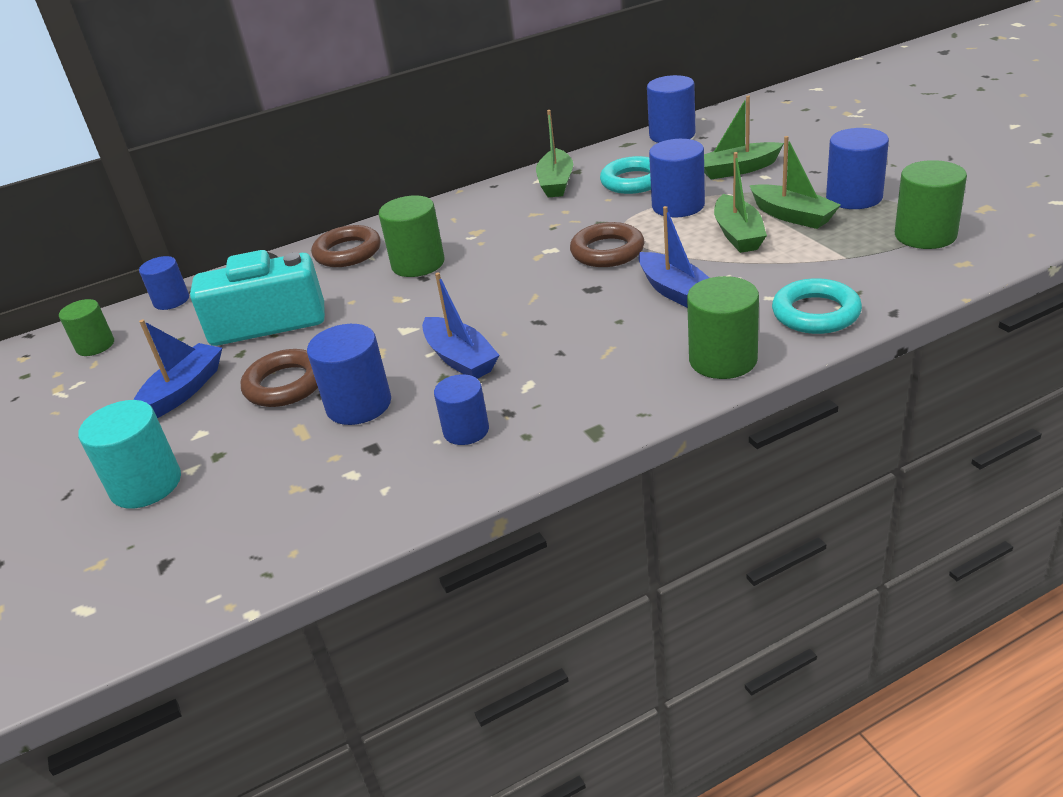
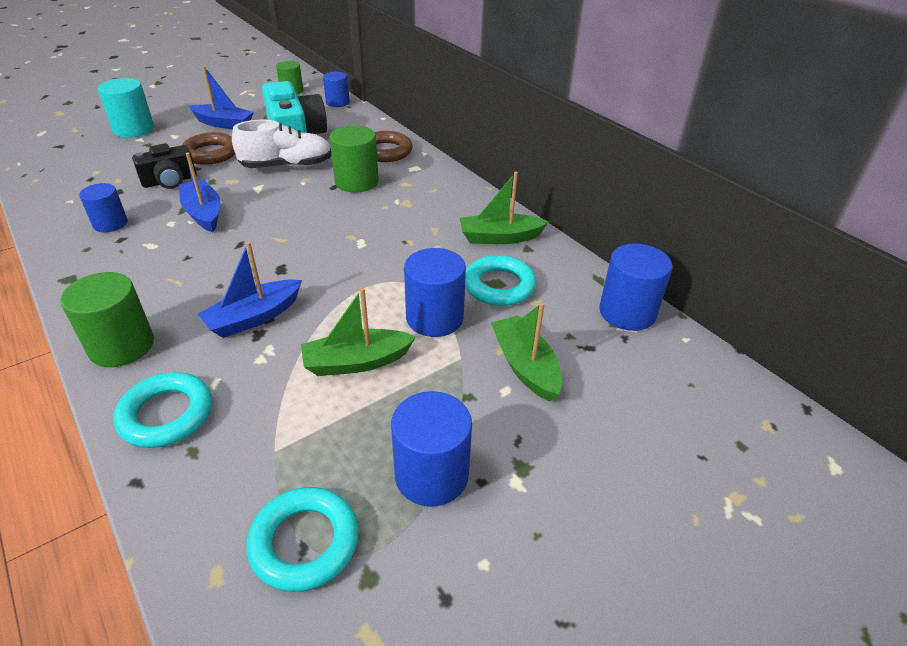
camera: 75 degrees right, 5 degrees up
(356, 315) = (287, 166): none -> white shoe
(359, 405) = (170, 181): blue cylinder -> black camera
(460, 359) = (203, 213): blue boat -> blue boat turned 105 degrees clockwise
(607, 251) = (347, 274): brown ring -> none
(792, 216) = (391, 409): green boat -> none
(925, 235) = (305, 542): green cylinder -> turquoise ring

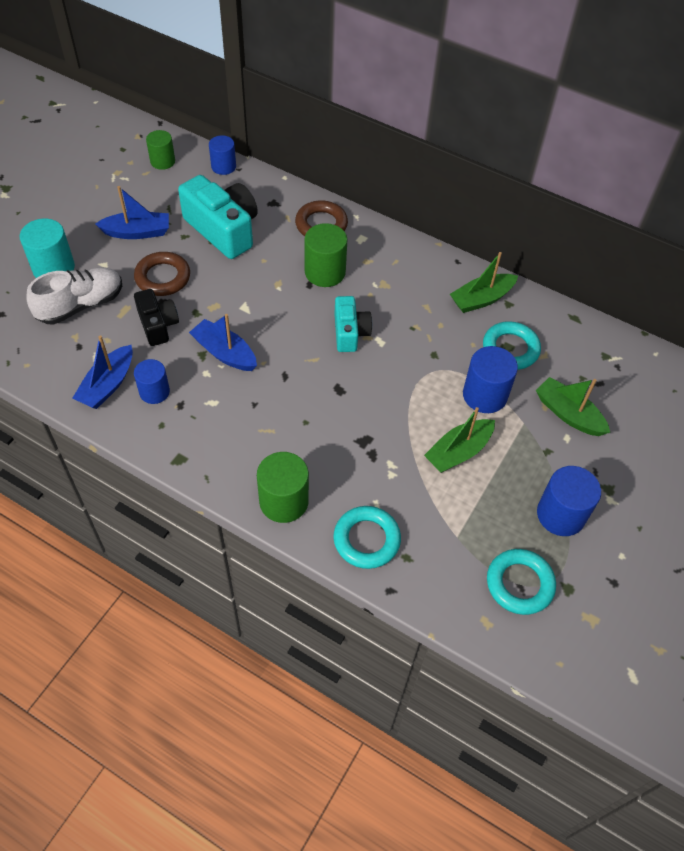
camera: 25 degrees left, 15 degrees up
(170, 181) = (158, 325): black camera -> black camera turned 60 degrees counterclockwise
(254, 317) = (357, 441): blue boat -> blue boat (108, 385)
(287, 166) = (248, 272): white shoe -> white shoe (81, 305)
(337, 229) = (350, 332): none -> turquoise camera
(627, 312) = (608, 343): blue cylinder -> none

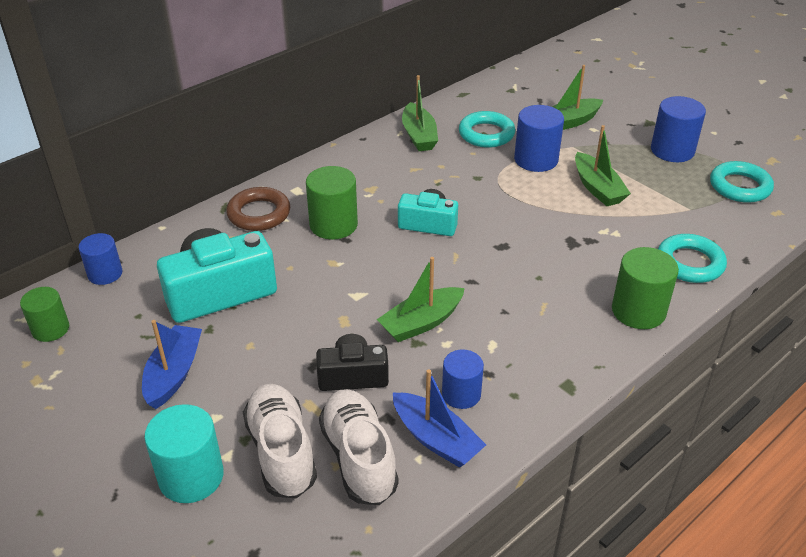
camera: 70 degrees left, 15 degrees down
(83, 346) = (359, 458): none -> white shoe
(163, 277) = (272, 359): brown ring -> none
(224, 353) = (421, 323): blue boat -> green boat

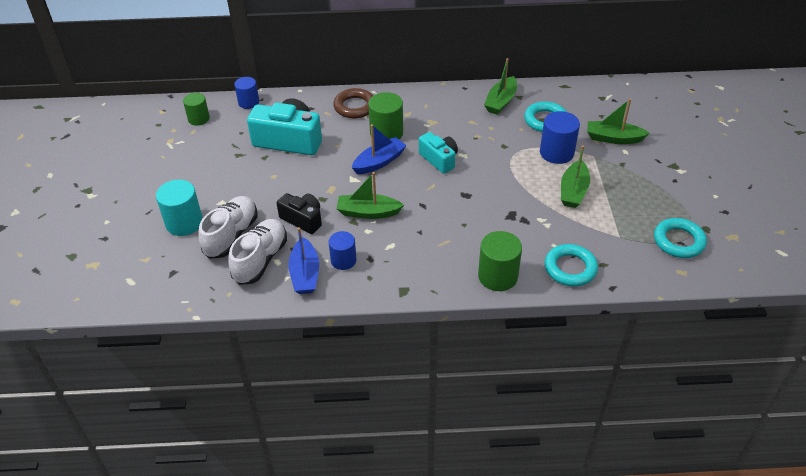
camera: 40 degrees right, 5 degrees up
(174, 373) = (226, 170): blue boat -> blue boat (379, 162)
(672, 150) = (663, 193): blue cylinder -> none

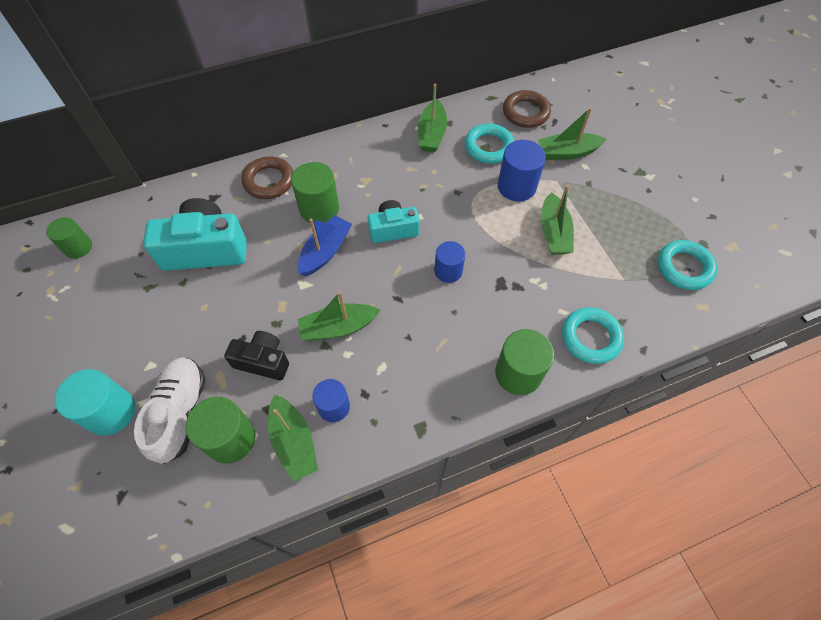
camera: 20 degrees left, 15 degrees up
(248, 102) = (135, 207): blue cylinder -> blue cylinder (448, 271)
(260, 260) = (230, 438): white shoe -> green cylinder
(305, 274) = (294, 442): blue boat -> green boat
(439, 159) = (393, 229): turquoise camera -> turquoise camera turned 45 degrees counterclockwise
(590, 102) = (525, 112): none -> brown ring

